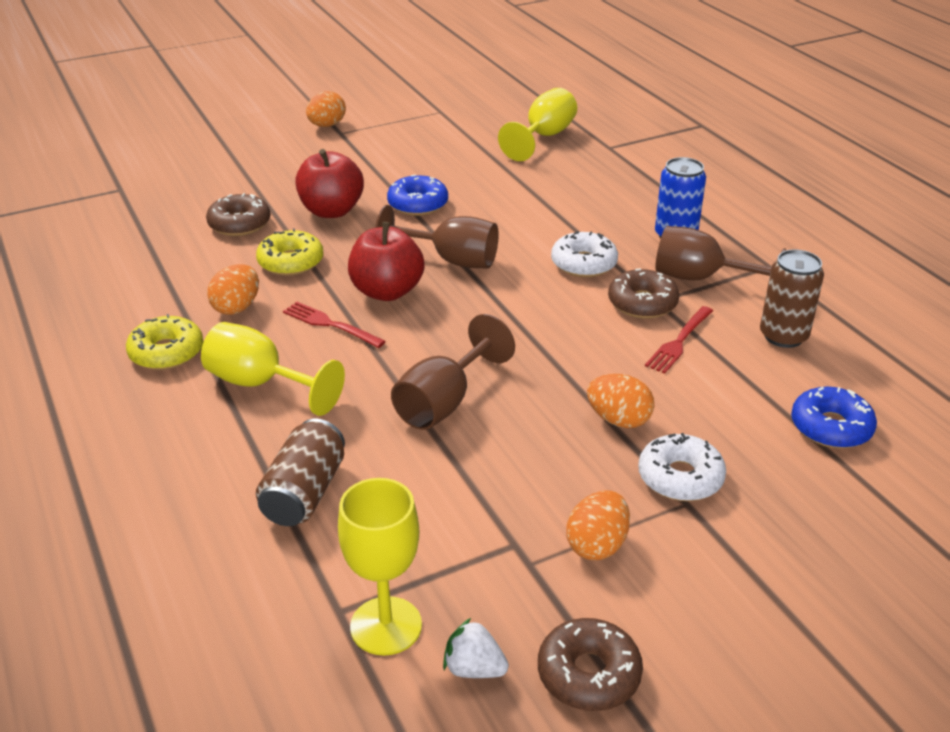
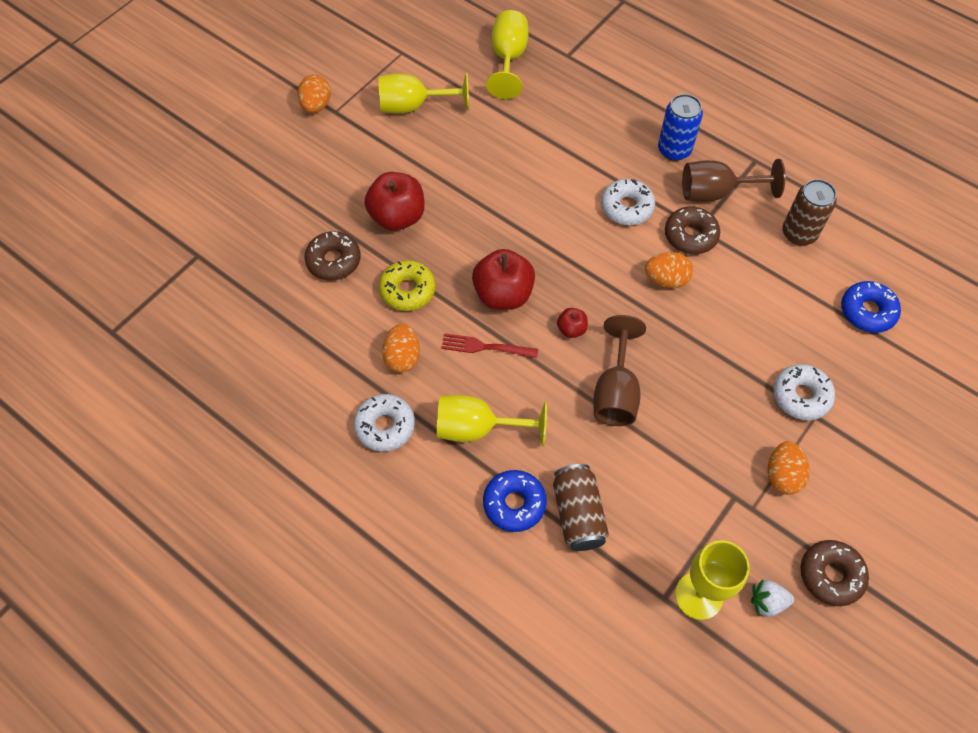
camera: 25 degrees left, 25 degrees up
(166, 352) = (385, 426): yellow donut -> white donut
(418, 204) = (461, 183): blue donut -> blue donut (514, 504)
(419, 145) = (413, 106): none -> yellow goblet
(438, 338) = (571, 329): none -> red apple
(451, 260) = (528, 240): brown goblet -> none
(618, 420) = (737, 360): orange egg -> orange egg (666, 280)
(679, 342) = (735, 266): red fork -> none

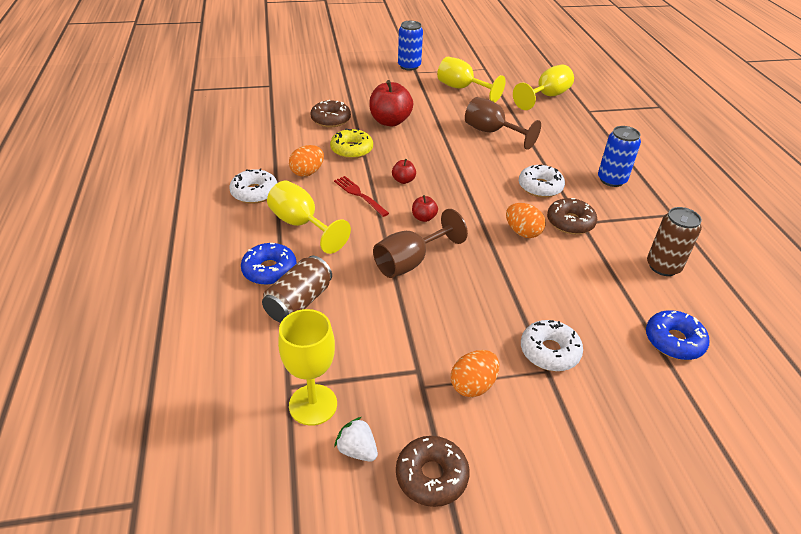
camera: 40 degrees right, 20 degrees down
(316, 105) = (409, 66): orange egg -> blue can
(503, 294) = (403, 180): red apple -> red apple, size x0.49
(716, 193) = (618, 213): brown goblet -> brown goblet (492, 132)

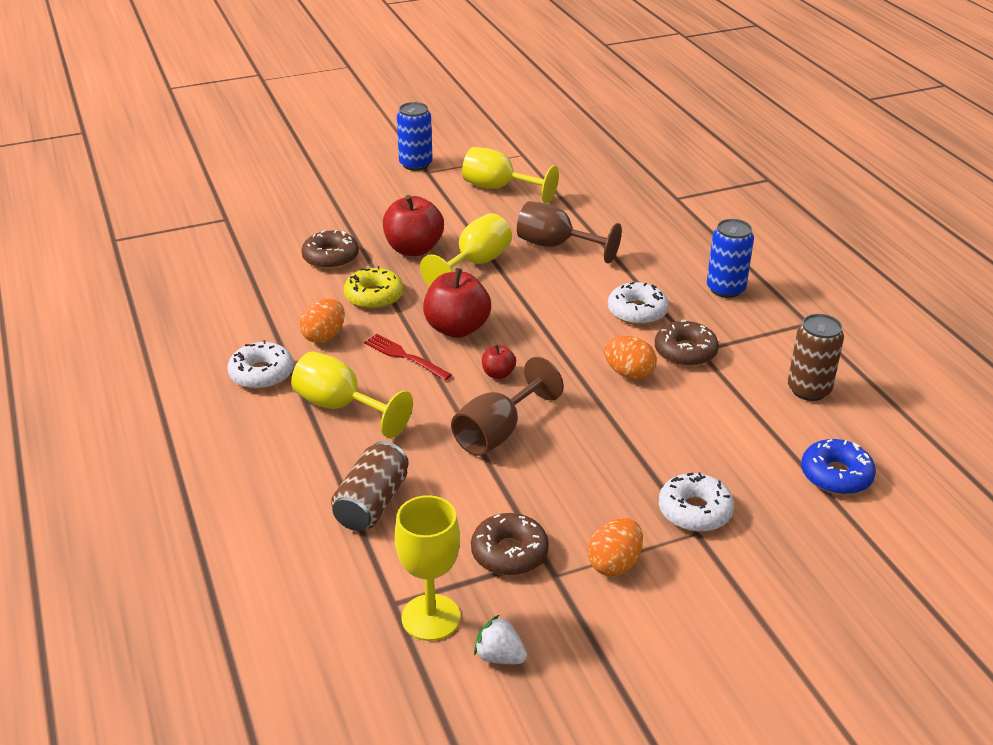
camera: 10 degrees left, 5 degrees down
(269, 270) = (320, 471): blue donut -> none
(403, 180) = (457, 328): red apple -> red apple, size x2.04
(431, 476) = (593, 668): brown donut -> brown donut (509, 553)
(546, 96) = (616, 185): yellow goblet -> yellow goblet (475, 264)

